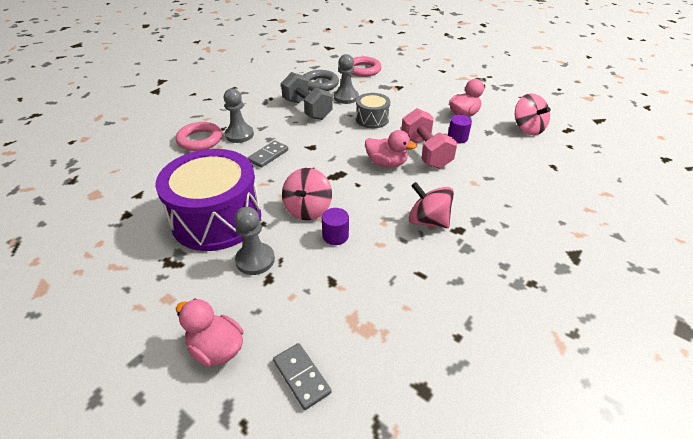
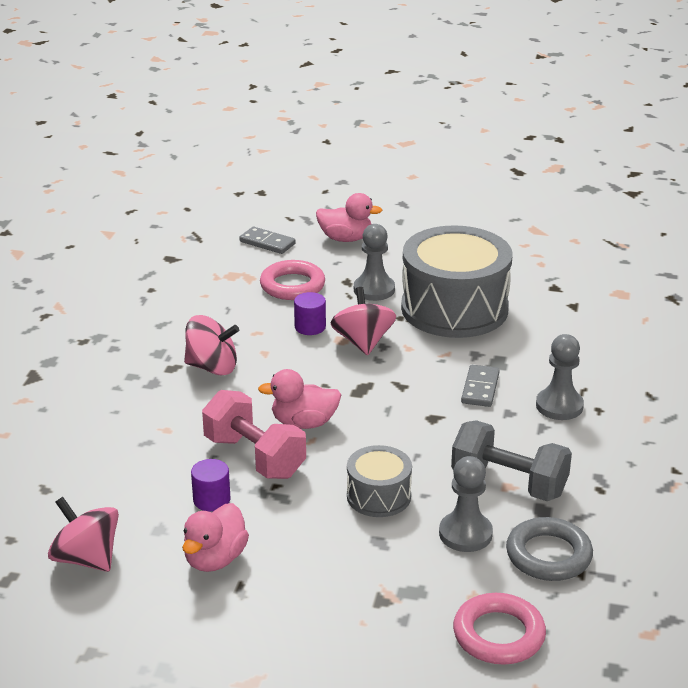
camera: 155 degrees right, 10 degrees down
(200, 140) = (603, 383): pink ring -> pink ring (292, 285)
(217, 218) = (454, 308): purple drum -> grey drum

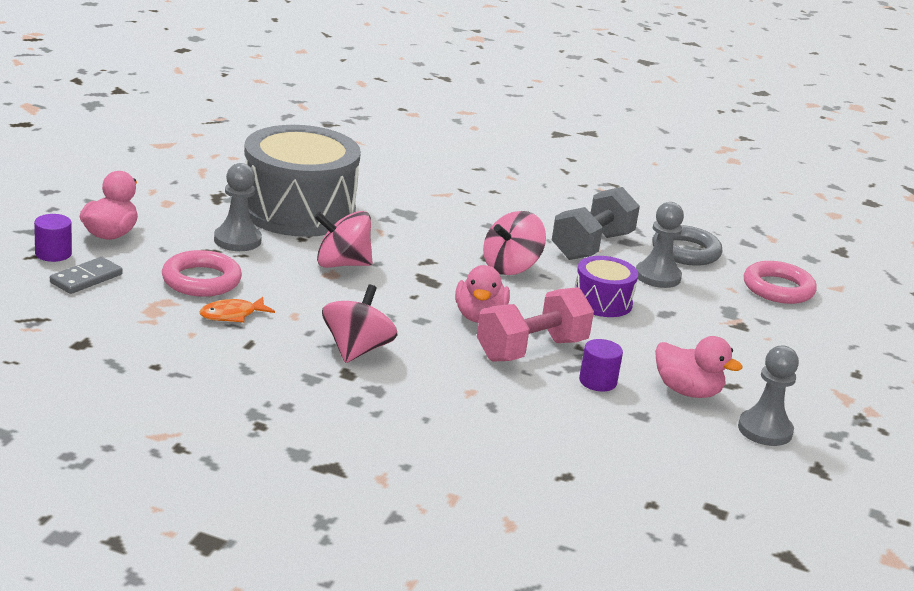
camera: 85 degrees left, 5 degrees down
(86, 558) = (685, 460): pink spinning top -> pink spinning top (511, 267)
(242, 306) = (232, 315): none -> orange fish
(310, 327) = (298, 285): purple cylinder -> purple cylinder (53, 253)
(378, 496) = (602, 302): grey drum -> purple drum
(480, 388) = (446, 228): grey domino -> none
(559, 406) = (484, 204): grey pawn -> grey pawn (765, 430)

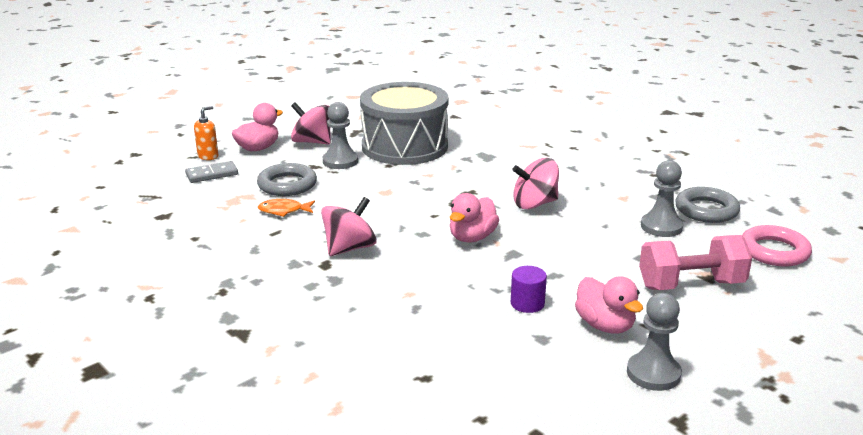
camera: 30 degrees right, 0 degrees up
(53, 253) = (208, 156): purple cylinder -> orange soap dispenser
(201, 280) = (287, 185): pink ring -> grey ring
(342, 264) = (400, 186): pink spinning top -> pink spinning top (312, 142)
(531, 350) = (492, 269): pink dumbbell -> pink dumbbell (691, 285)
(592, 246) = (621, 196): grey dumbbell -> none
(602, 302) = (591, 240): purple drum -> none

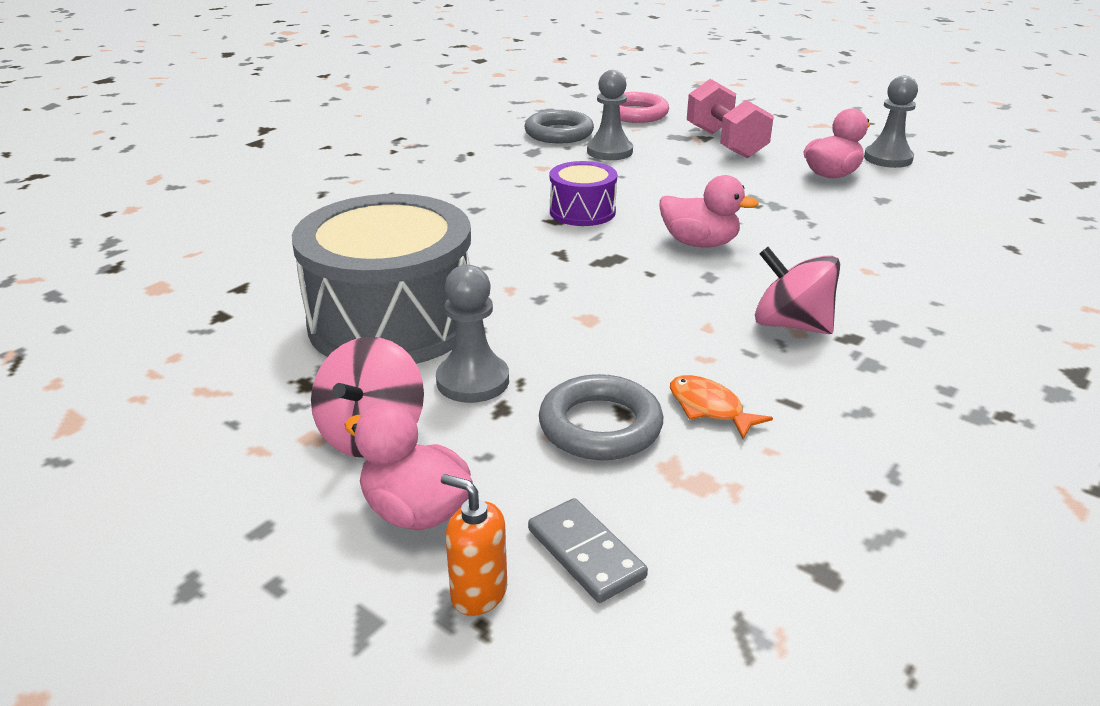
camera: 100 degrees left, 5 degrees up
(284, 211) = (709, 408): orange fish -> orange fish turned 150 degrees clockwise
(527, 303) = (826, 207): purple cylinder -> none
(534, 204) = (582, 211): pink spinning top -> purple drum

